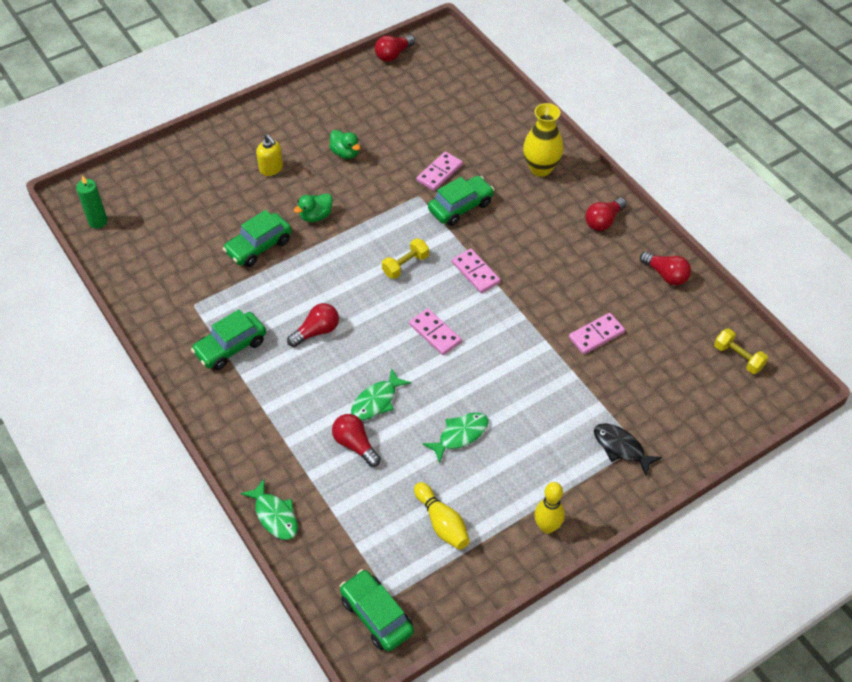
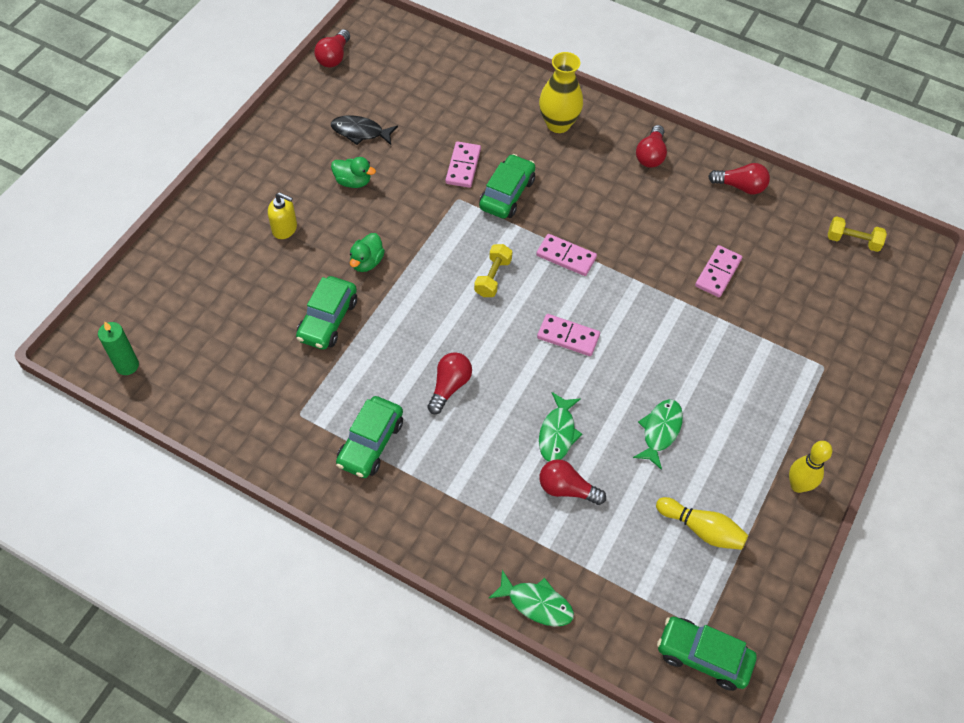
camera: 30 degrees left, 5 degrees up
(621, 448) = (811, 375): black fish -> black fish (360, 132)

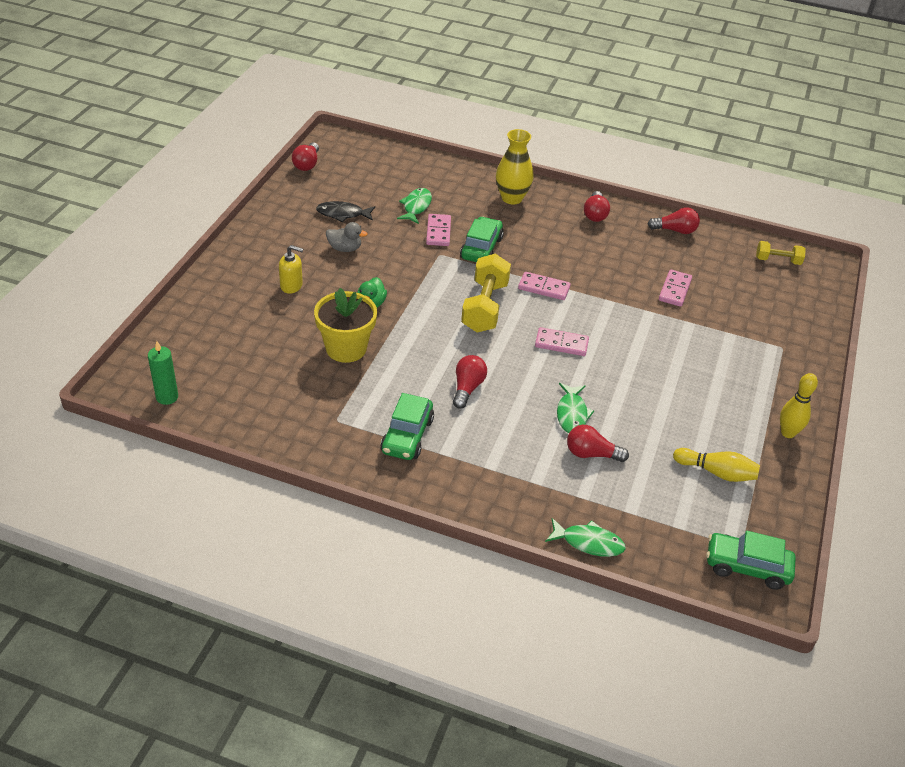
camera: 10 degrees left, 15 degrees down
(328, 320) = (346, 348): green car -> yellow flower pot
(353, 181) = (345, 248): green duck -> grey duck
(493, 277) = (485, 307): yellow dumbbell -> yellow dumbbell, size x1.78
(660, 431) = (659, 404): green fish -> green fish (416, 206)

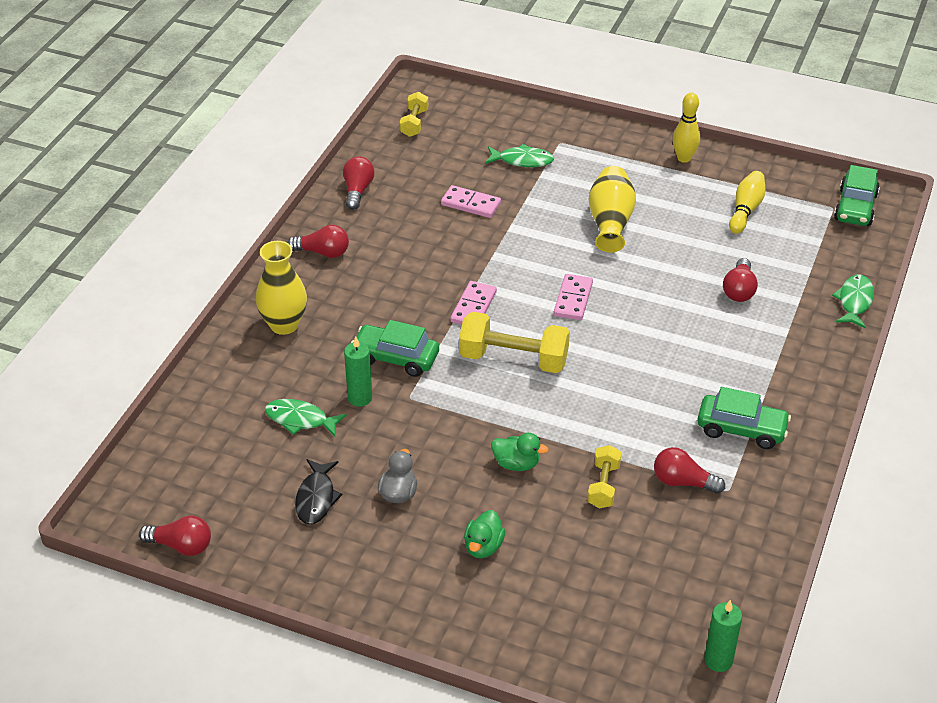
camera: 85 degrees left, 0 degrees up
(291, 286) = (483, 547): yellow soap dispenser -> green duck
(346, 348) = (603, 486): yellow flower pot -> yellow dumbbell
(438, 232) = (360, 398): pink domino -> green candle
(467, 388) = (657, 378): red light bulb -> red light bulb (683, 482)
(572, 414) = (683, 299): green fish -> green fish (522, 160)
(671, 373) = (610, 222): none -> yellow vase

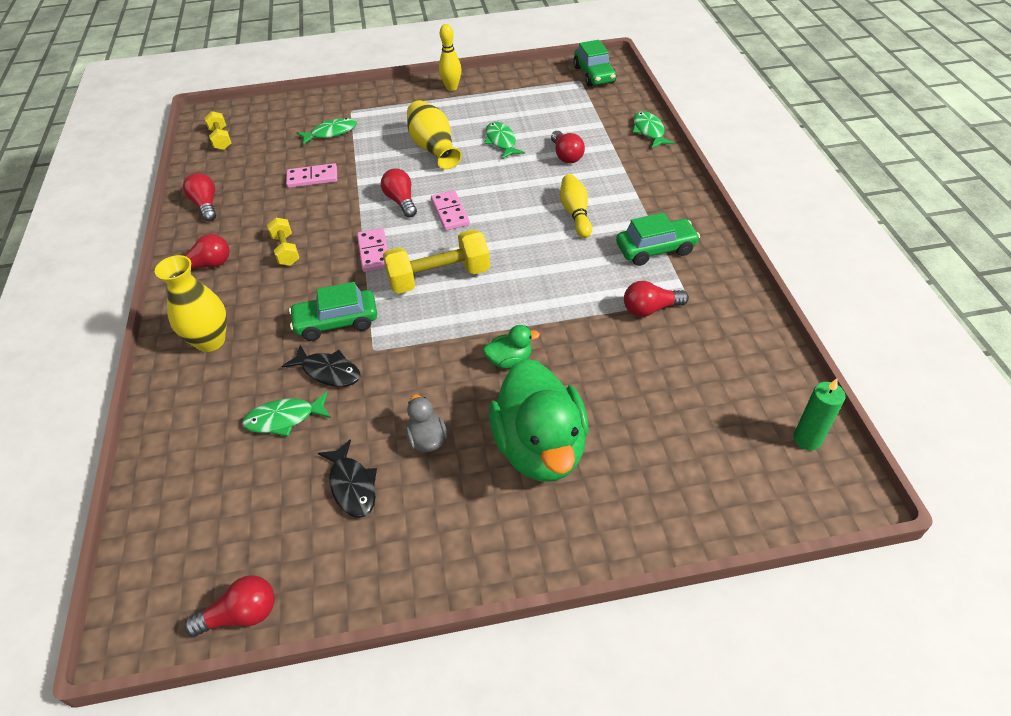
camera: 30 degrees left, 5 degrees up
(360, 398) = (328, 371): green candle -> black fish
(483, 547) = (540, 448): green duck -> green duck, size x2.31
(536, 266) = (401, 201): none -> red light bulb
(603, 486) = (594, 342): yellow dumbbell -> yellow dumbbell (286, 250)
(685, 244) = (501, 141): none -> green fish
(745, 210) = (523, 103): yellow bowling pin -> yellow bowling pin (575, 213)

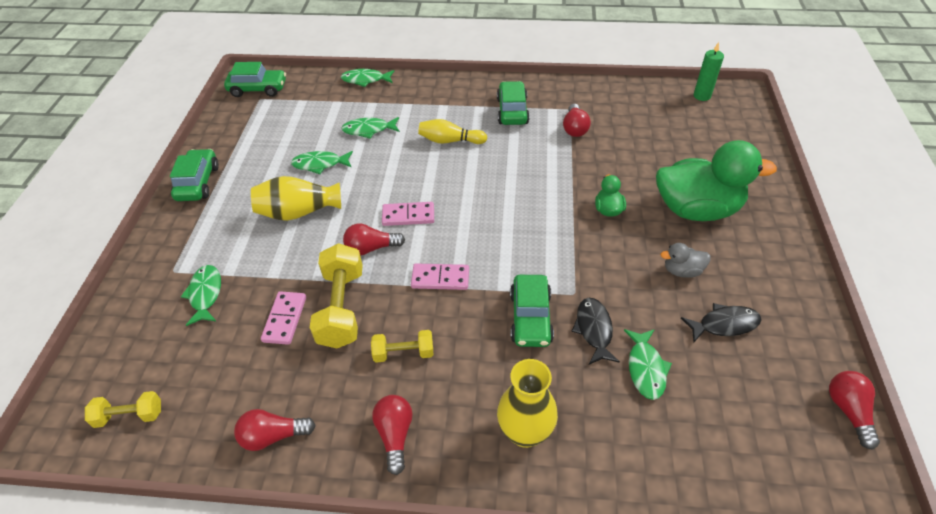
camera: 75 degrees left, 0 degrees up
(328, 371) = (594, 330): black fish -> black fish turned 45 degrees counterclockwise
(439, 277) = (496, 236): yellow dumbbell -> yellow dumbbell (341, 308)
(451, 88) = (198, 183): yellow bowling pin -> green car
(566, 155) = (368, 130): red light bulb -> green fish

